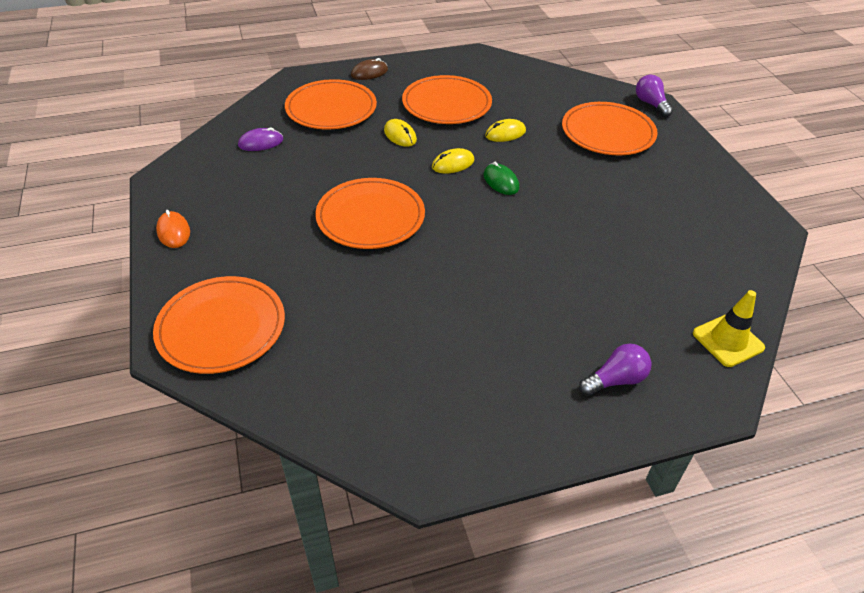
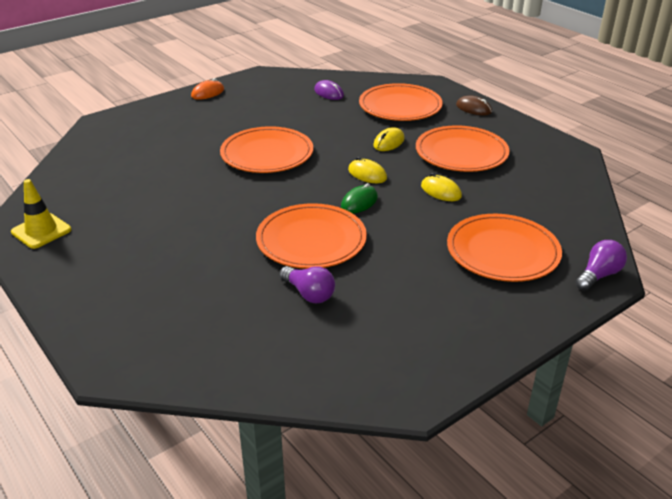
camera: 70 degrees right, 10 degrees down
(221, 327) = (123, 131): orange plate -> orange plate (311, 240)
(615, 380) = (119, 303): purple light bulb -> purple light bulb (309, 294)
(728, 340) = (193, 370): yellow traffic cone -> yellow traffic cone (41, 231)

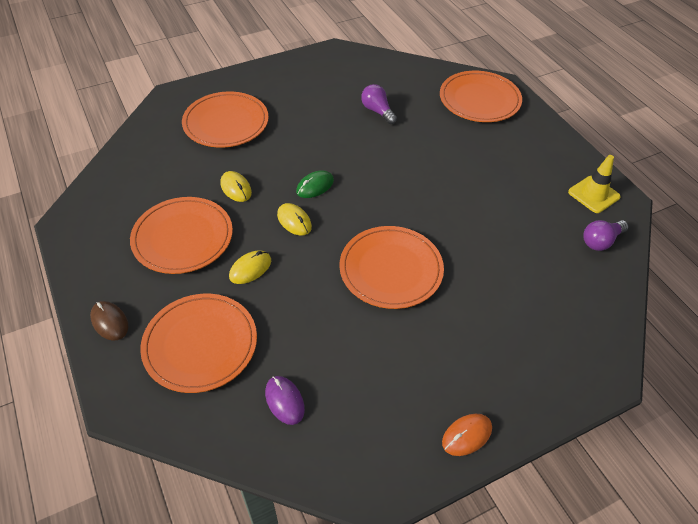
camera: 170 degrees left, 15 degrees up
(311, 240) = (366, 153): orange plate -> orange plate (479, 100)
(598, 275) = (175, 97): purple light bulb -> purple light bulb (601, 241)

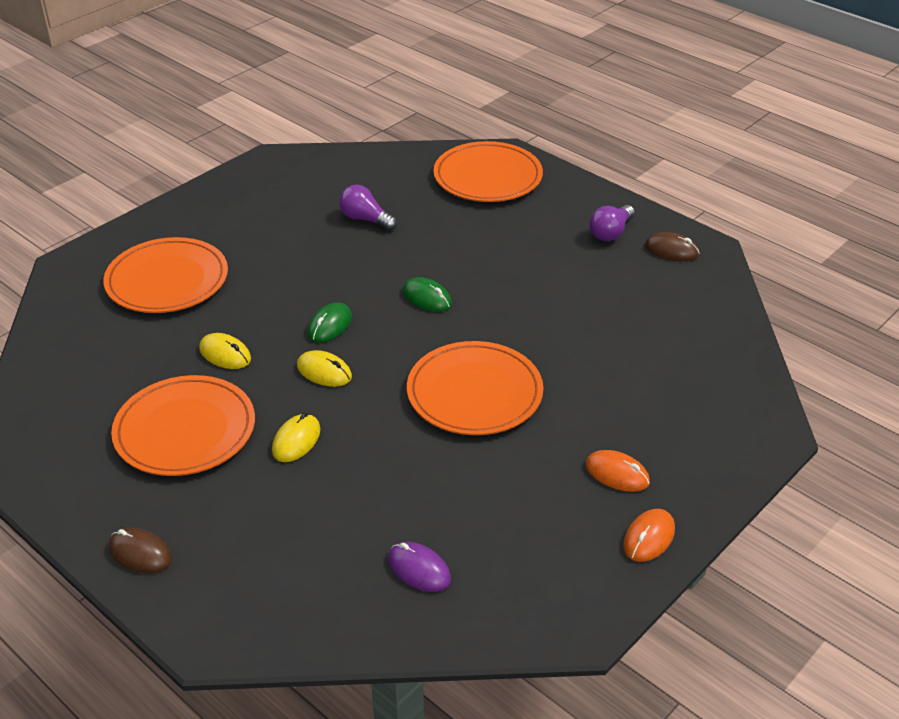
camera: 20 degrees left, 10 degrees down
(200, 344) = (278, 542): orange plate -> none
(392, 183) = (427, 298): none -> green mouse
(466, 371) = (617, 474): none -> orange mouse
(593, 194) = (671, 250): yellow traffic cone -> brown mouse
(601, 241) = (702, 297): purple light bulb -> purple light bulb (611, 232)

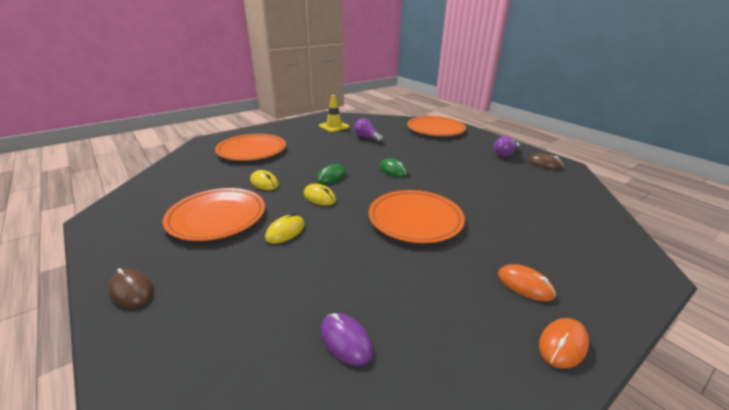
camera: 10 degrees right, 10 degrees down
(295, 193) = (334, 126): none -> yellow traffic cone

